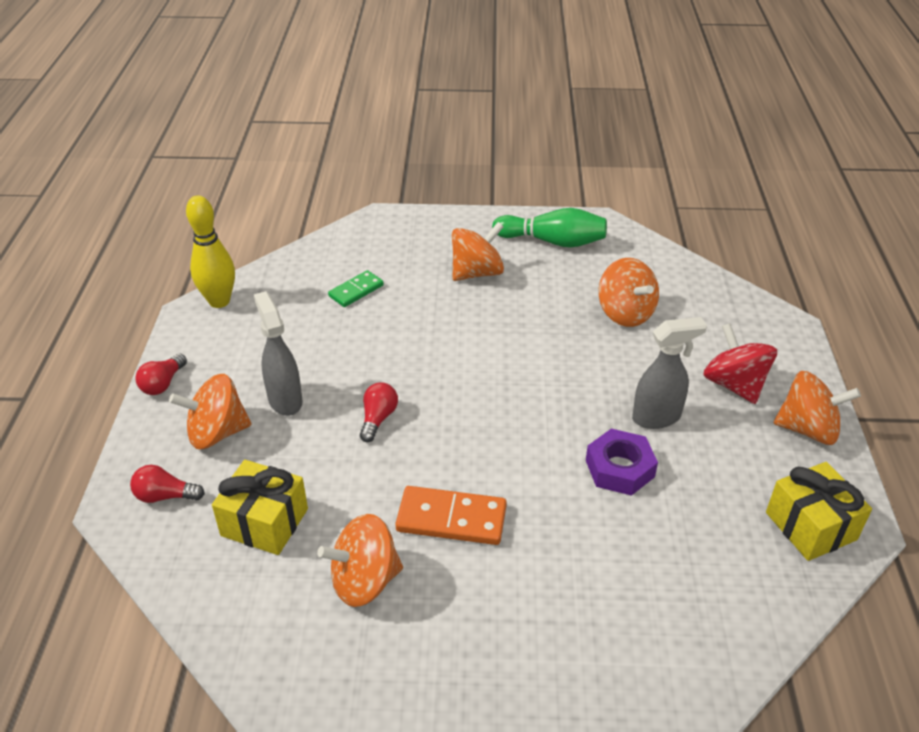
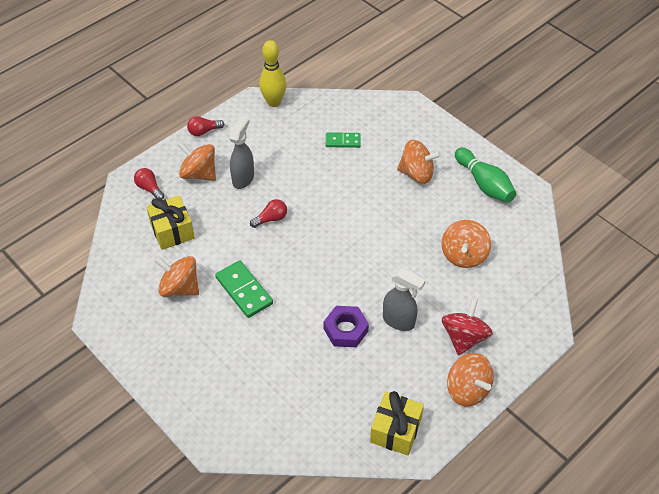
camera: 45 degrees right, 10 degrees up
(451, 518) = (244, 290): orange domino -> green domino

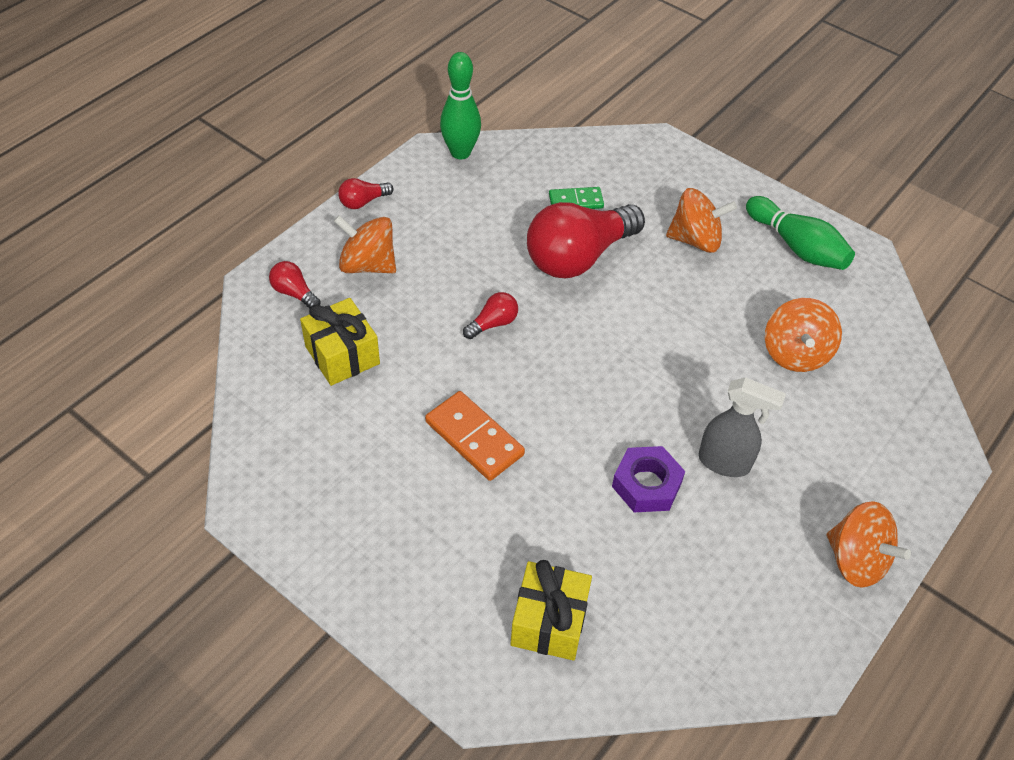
camera: 10 degrees left, 0 degrees up
(180, 288) = (371, 443): orange spinning top -> none
(243, 178) = (438, 266): grey spray bottle -> none
(244, 290) = (474, 438): green domino -> orange domino
(274, 102) = (460, 152): yellow bowling pin -> green bowling pin
(336, 179) = (578, 257): none -> red light bulb
(395, 430) = (763, 639): yellow gift -> yellow gift (549, 622)
(464, 337) = (829, 478): red spinning top -> none

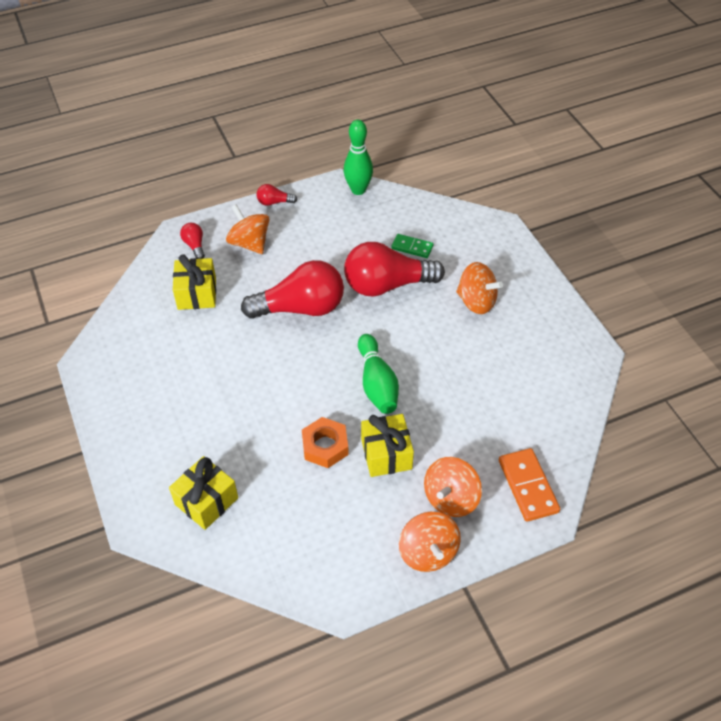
camera: 30 degrees right, 0 degrees up
(474, 438) = (239, 374): orange domino -> orange domino (528, 486)
(493, 324) = (301, 308): red light bulb -> red light bulb, size x2.33
(646, 484) = (325, 446): purple nut -> orange nut
(725, 463) = (386, 454): grey spray bottle -> yellow gift
(795, 353) = (489, 403): orange spinning top -> orange spinning top (451, 498)
(797, 246) = (547, 332): green bowling pin -> green bowling pin (377, 383)

